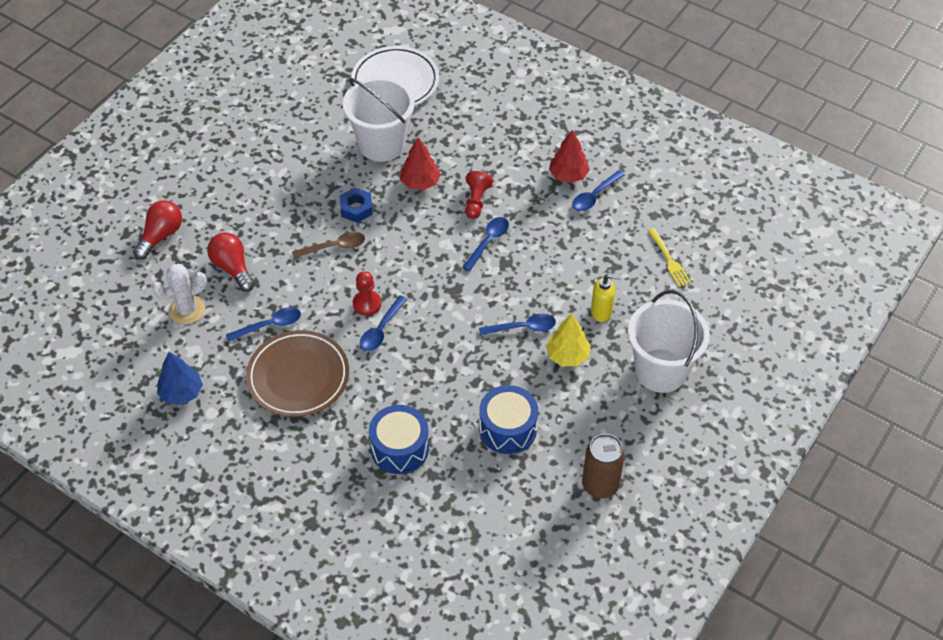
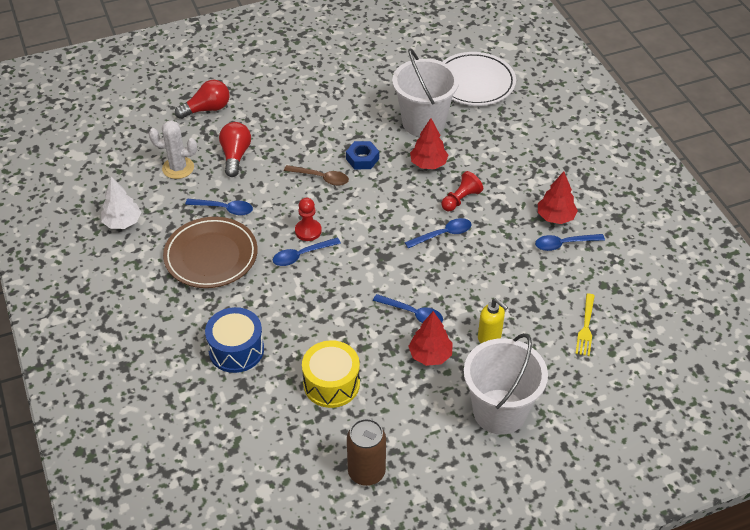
camera: 35 degrees right, 5 degrees down
(181, 393) = (122, 222): blue tree -> white tree
(508, 429) = (331, 384): blue drum -> yellow drum
(567, 355) = (430, 355): yellow tree -> red tree

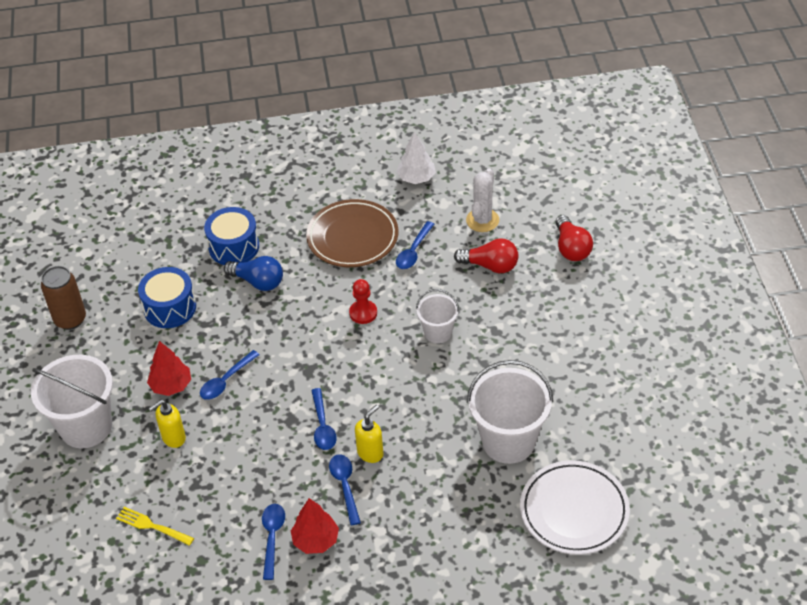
camera: 105 degrees right, 0 degrees up
(282, 318) = (258, 282): none -> blue light bulb
(302, 255) = (331, 304): blue spoon -> blue spoon (345, 486)
(321, 178) = (438, 332): brown spoon -> white bucket
(331, 384) = (170, 308): yellow drum -> blue drum
(362, 159) = (459, 373): blue nut -> none
(428, 164) = (435, 433): red tree -> none
(461, 199) = (370, 453): red pawn -> yellow soap dispenser

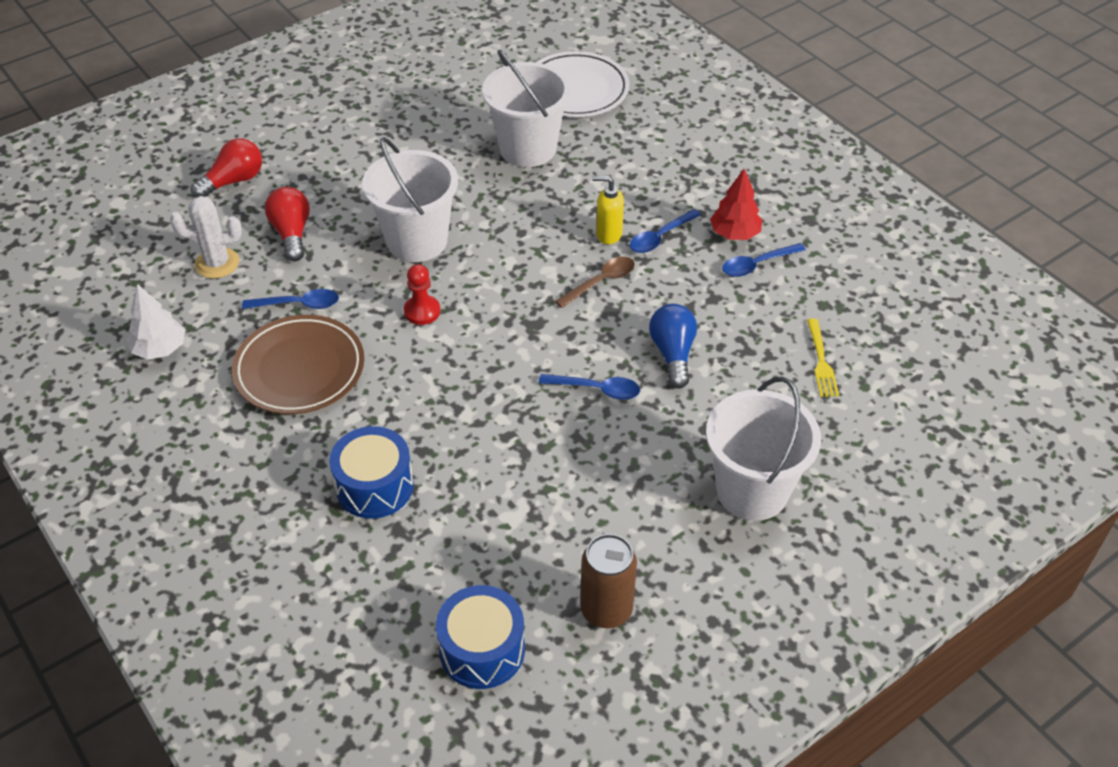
camera: 120 degrees left, 0 degrees up
(170, 308) = (520, 503): blue drum -> blue drum (482, 650)
(171, 386) = (637, 438): red tree -> none
(173, 438) = (705, 398): yellow soap dispenser -> none
(258, 282) = (424, 431): blue light bulb -> blue light bulb (673, 354)
(323, 426) = (600, 282): blue spoon -> brown spoon
(438, 332) = (417, 241): white bucket -> white bucket, size x1.82

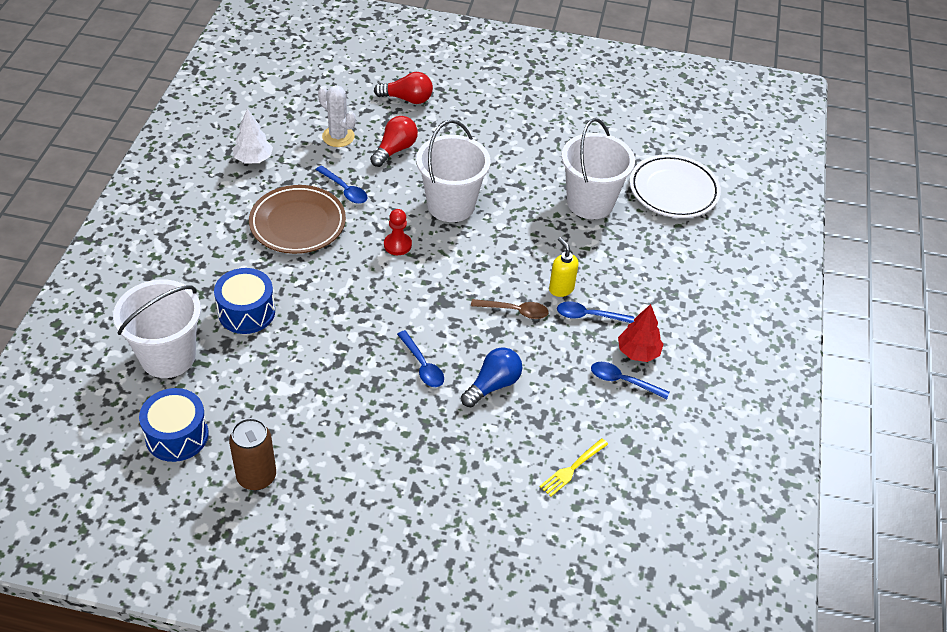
camera: 45 degrees right, 0 degrees up
(752, 491) = (419, 496): white bucket -> white bucket (168, 356)

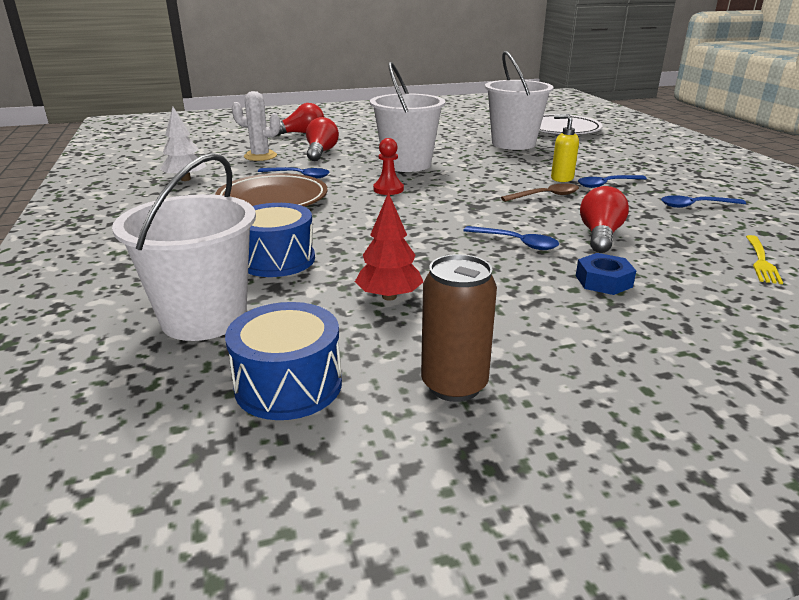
camera: 25 degrees left, 20 degrees down
(433, 435) = (603, 281): none -> blue nut
(493, 385) = (600, 236): blue light bulb -> red light bulb
(638, 352) = (676, 190): red tree -> red tree (389, 297)

